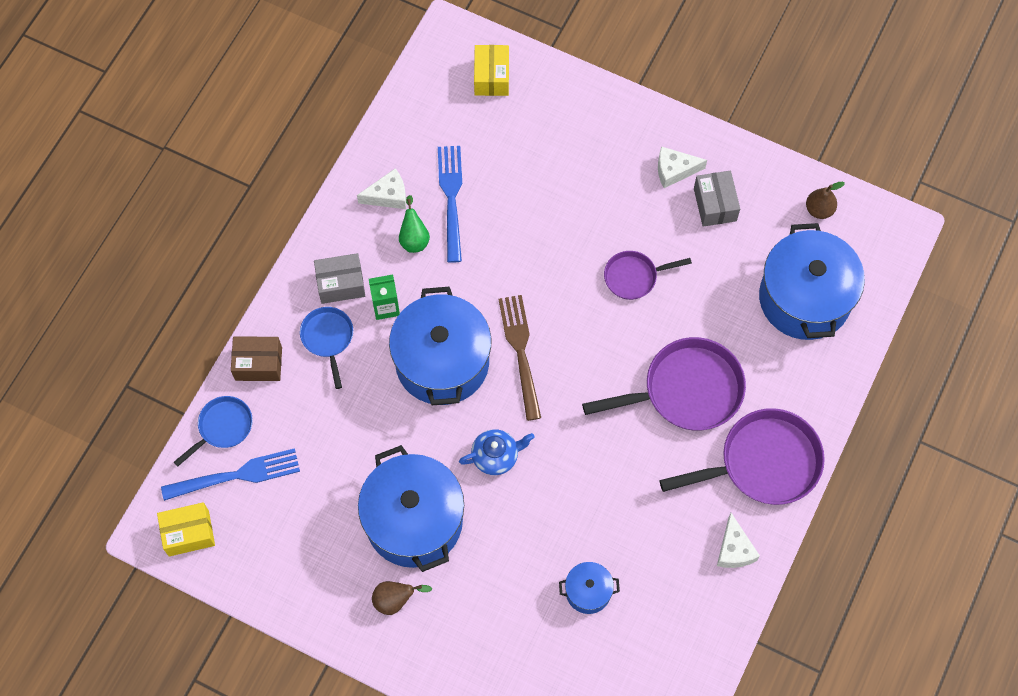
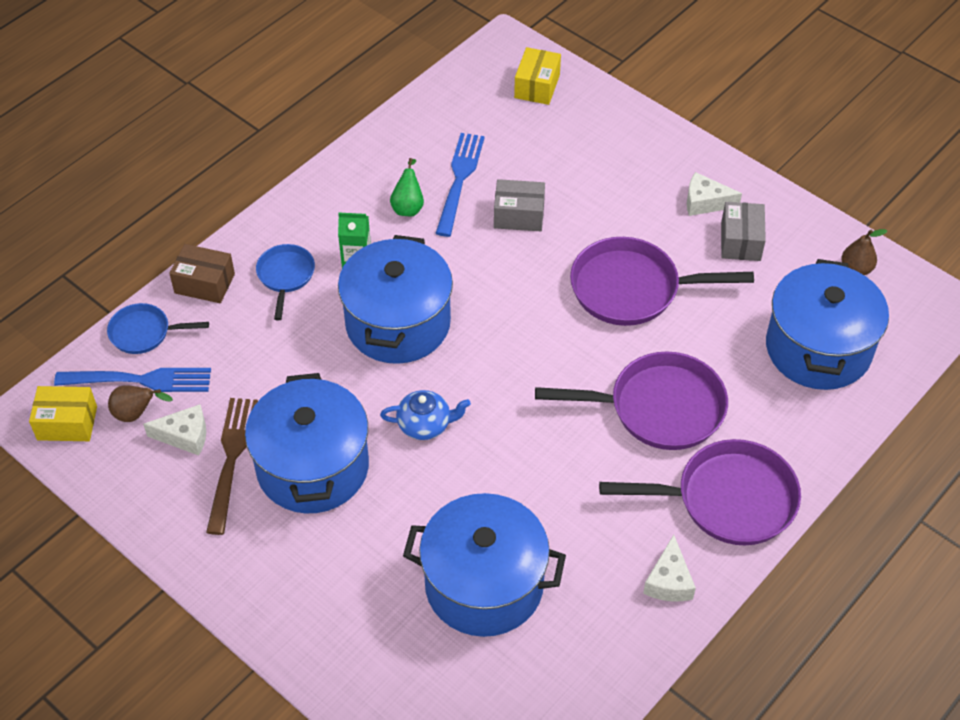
camera: 15 degrees right, 15 degrees down
(223, 427) = (144, 333): blue pan -> blue pan turned 150 degrees counterclockwise
(341, 284) = (317, 231): grey box -> grey box (519, 215)
(388, 195) = (395, 165): white cheese -> white cheese (185, 436)
(395, 600) = (263, 541): brown pear -> brown pear (136, 414)
(520, 352) = (486, 332): brown fork -> brown fork (231, 459)
(588, 592) = (484, 585): blue pot -> blue pot, size x2.17
(634, 277) = (632, 289): purple pan -> purple pan, size x1.82

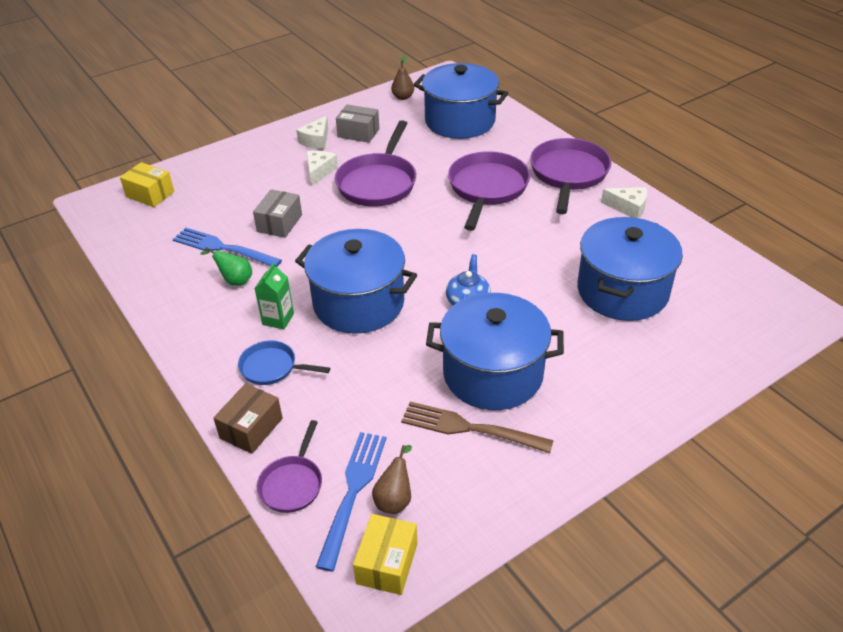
camera: 75 degrees left, 10 degrees down
(144, 333) = (292, 484): blue pan -> purple pan
(185, 436) = (433, 461): white cheese -> white cheese (319, 171)

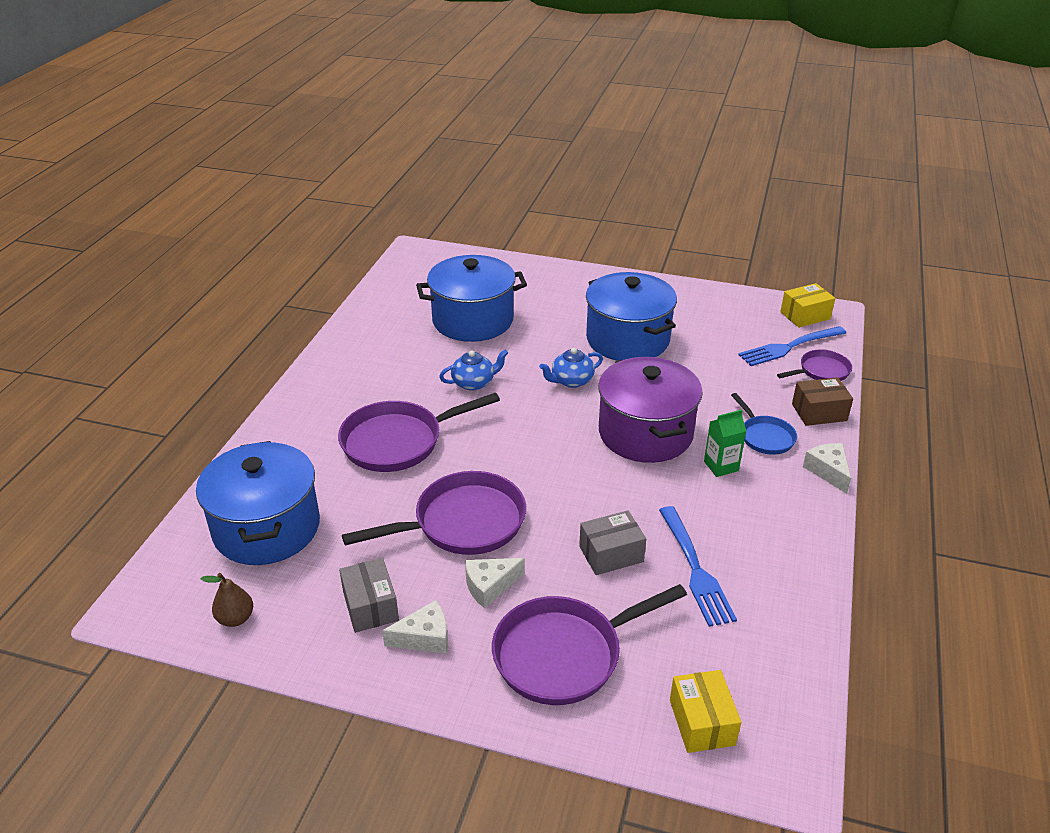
camera: 130 degrees left, 5 degrees down
(234, 280) = (720, 526): green pear -> none
(359, 303) = (645, 433): blue pot -> purple pot
(395, 499) = (769, 331): brown pear -> none
(470, 428) = (683, 329): brown fork -> none
(521, 249) = (474, 383): none -> blue teapot
(568, 174) = (322, 403): purple pan -> purple pan (564, 654)
(628, 208) = (351, 352): white cheese -> white cheese (828, 471)

